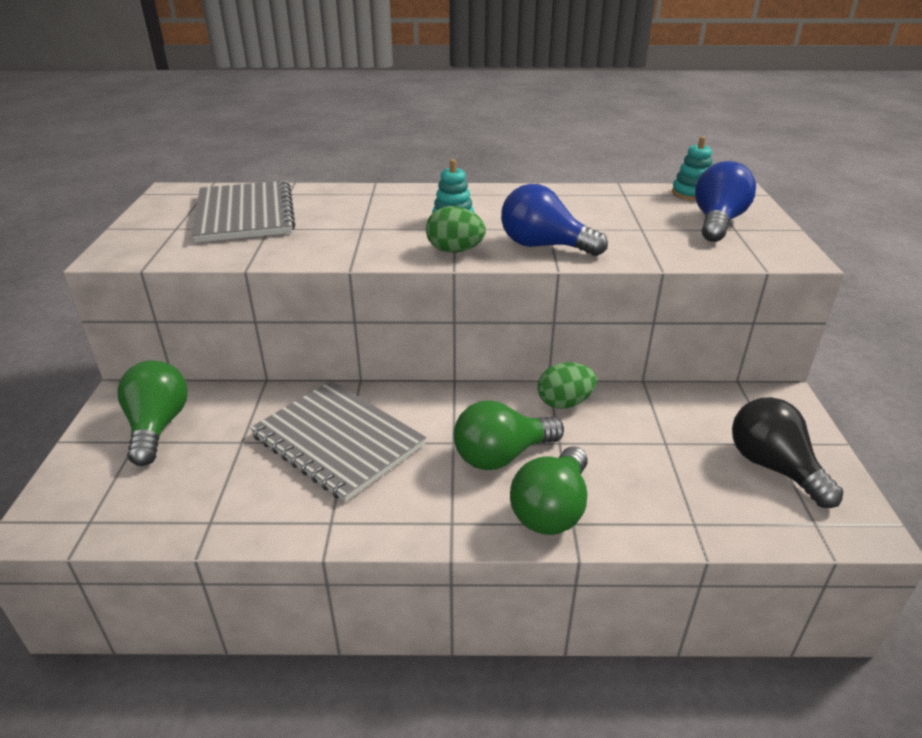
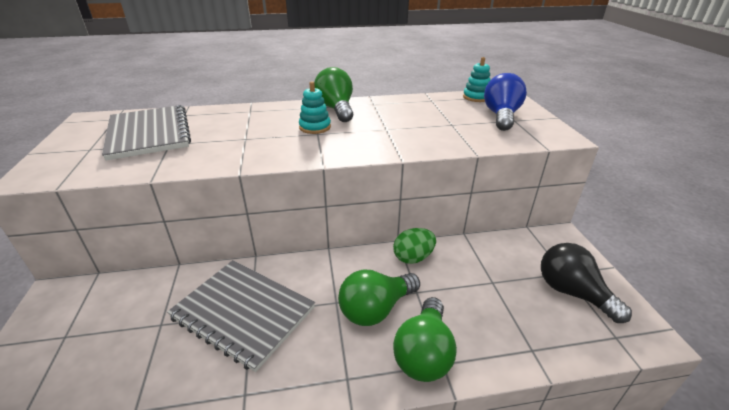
camera: 10 degrees left, 0 degrees up
(158, 427) = (85, 319): green light bulb -> green light bulb (336, 109)
(455, 251) = (321, 151): green egg -> none
(544, 246) = (387, 142): blue light bulb -> none

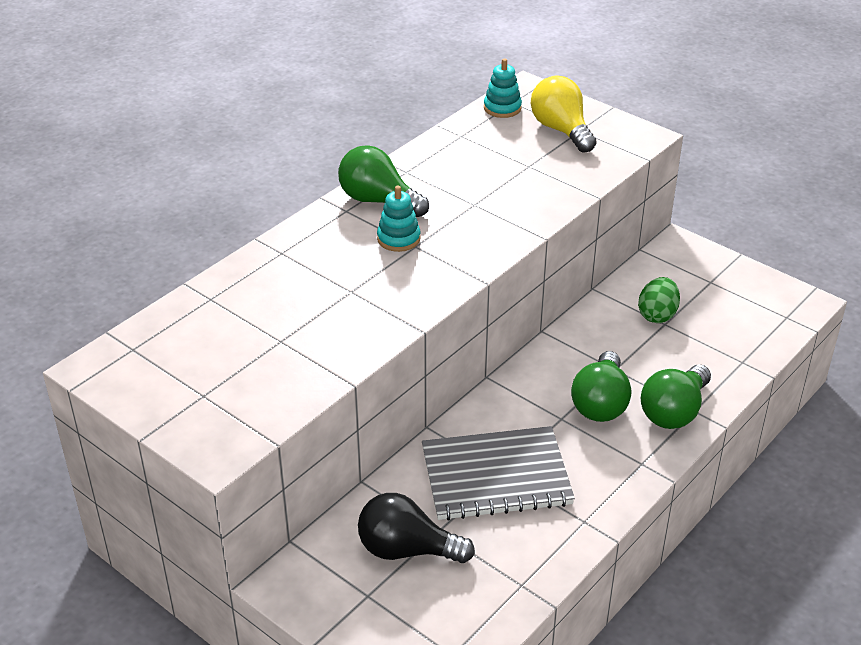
camera: 40 degrees left, 5 degrees up
(149, 134) = (228, 343): grey notebook -> none
(413, 257) = (576, 340): green egg -> green egg (657, 315)
(424, 353) = (674, 412): green light bulb -> green light bulb turned 60 degrees clockwise
(501, 116) = (561, 130): blue light bulb -> yellow light bulb
(572, 293) = (730, 297): black light bulb -> black light bulb (407, 550)

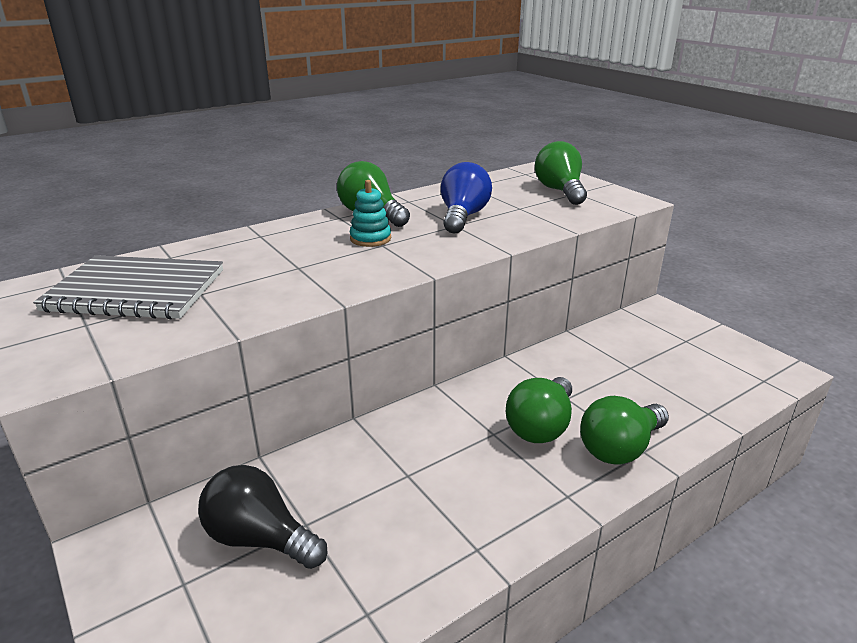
camera: 15 degrees right, 10 degrees down
(476, 190) = (463, 217): none -> blue light bulb
(496, 476) = (398, 478): grey notebook -> grey notebook (136, 290)
(502, 108) = (514, 175): turquoise stacking toy -> none
(561, 130) = (560, 191): yellow light bulb -> green light bulb
(657, 315) = (624, 359): green egg -> none

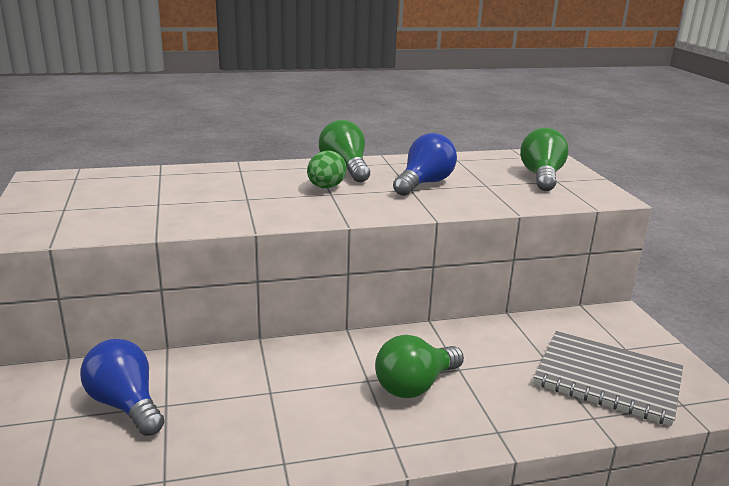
camera: 20 degrees right, 5 degrees down
(136, 290) = (115, 193): grey notebook -> grey notebook (607, 379)
(260, 538) = (126, 405): black light bulb -> blue light bulb
(370, 238) = (326, 187): turquoise stacking toy -> green egg
(620, 448) = (476, 423): green light bulb -> none

